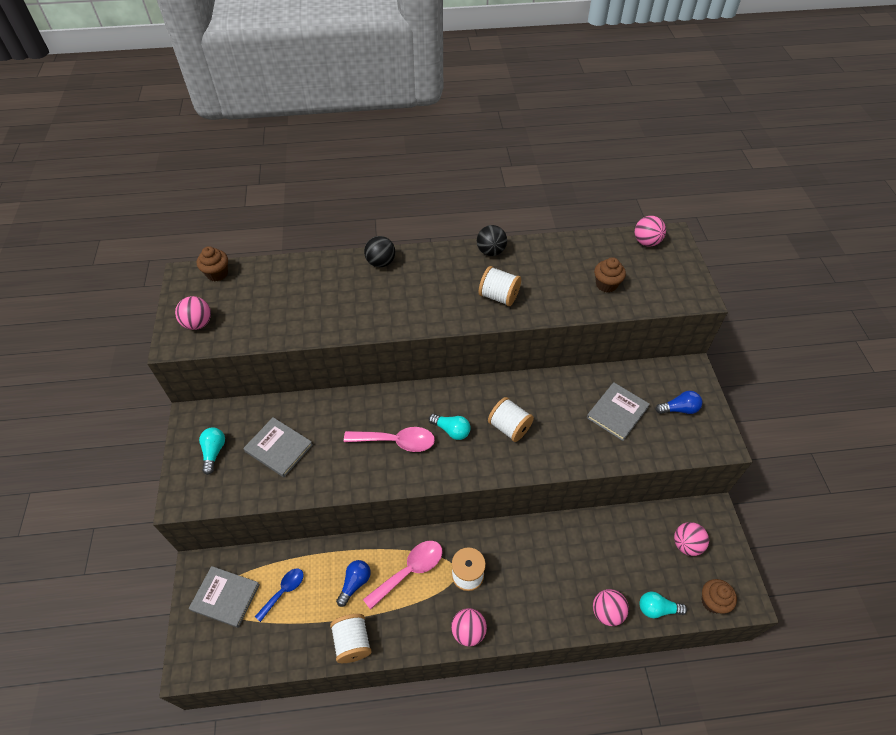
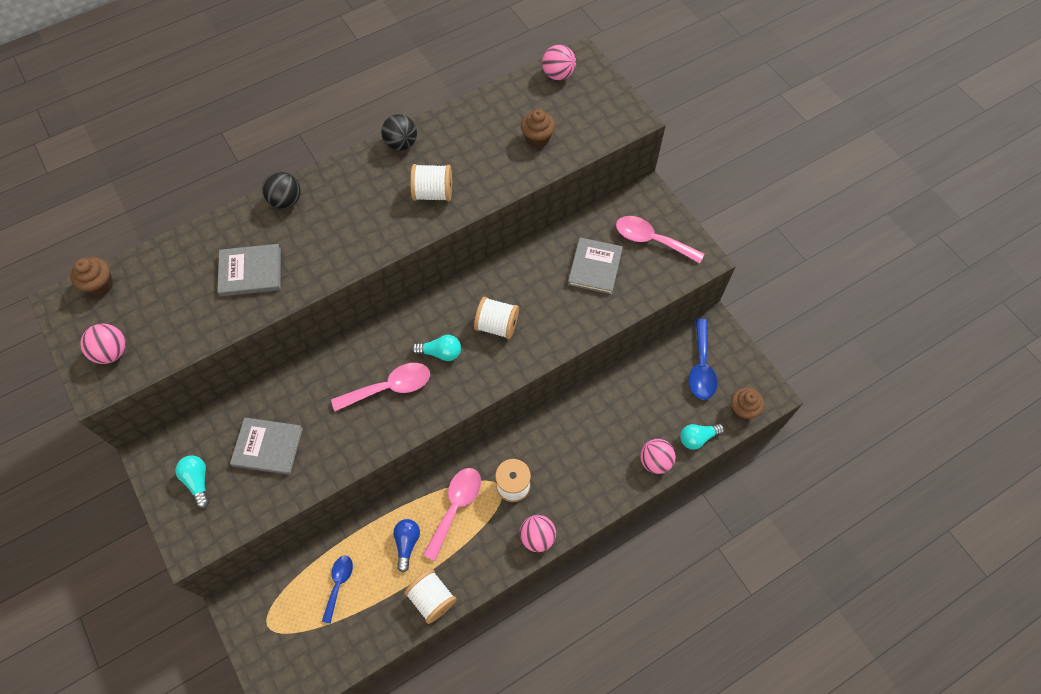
camera: 25 degrees left, 10 degrees up
(225, 597) = (281, 617): grey book -> grey book (250, 272)
(679, 409) = (651, 240): blue light bulb -> pink spoon
(686, 544) = (701, 367): pink ball -> blue spoon

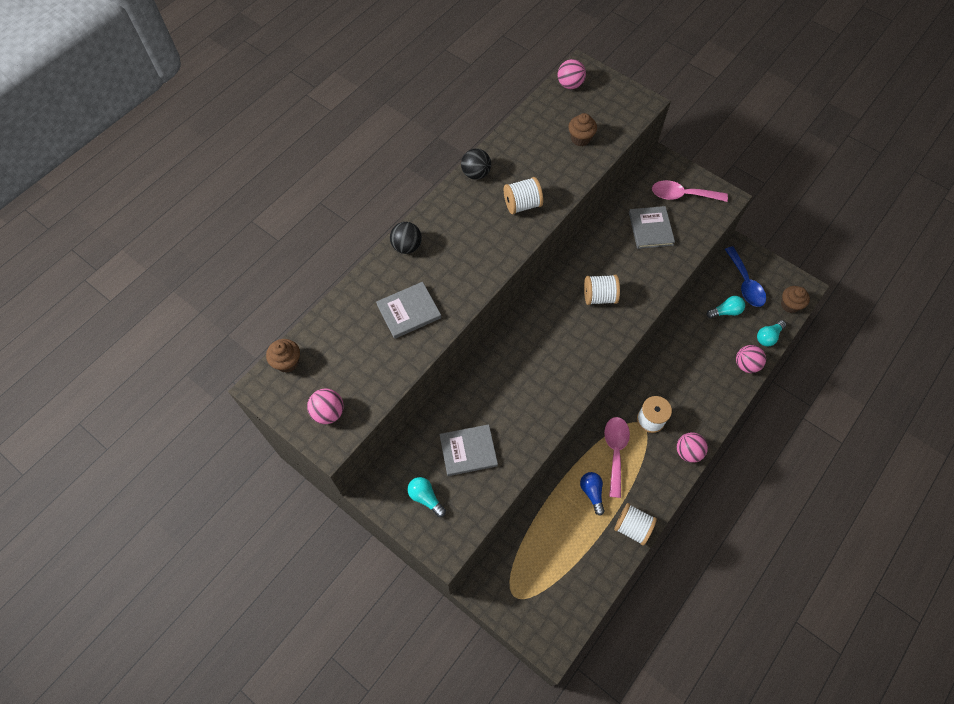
camera: 20 degrees left, 0 degrees up
(338, 584) = (554, 543): blue spoon -> none
(390, 387) = (541, 371): pink spoon -> none
(440, 353) = (567, 332): turquoise light bulb -> turquoise light bulb (725, 311)

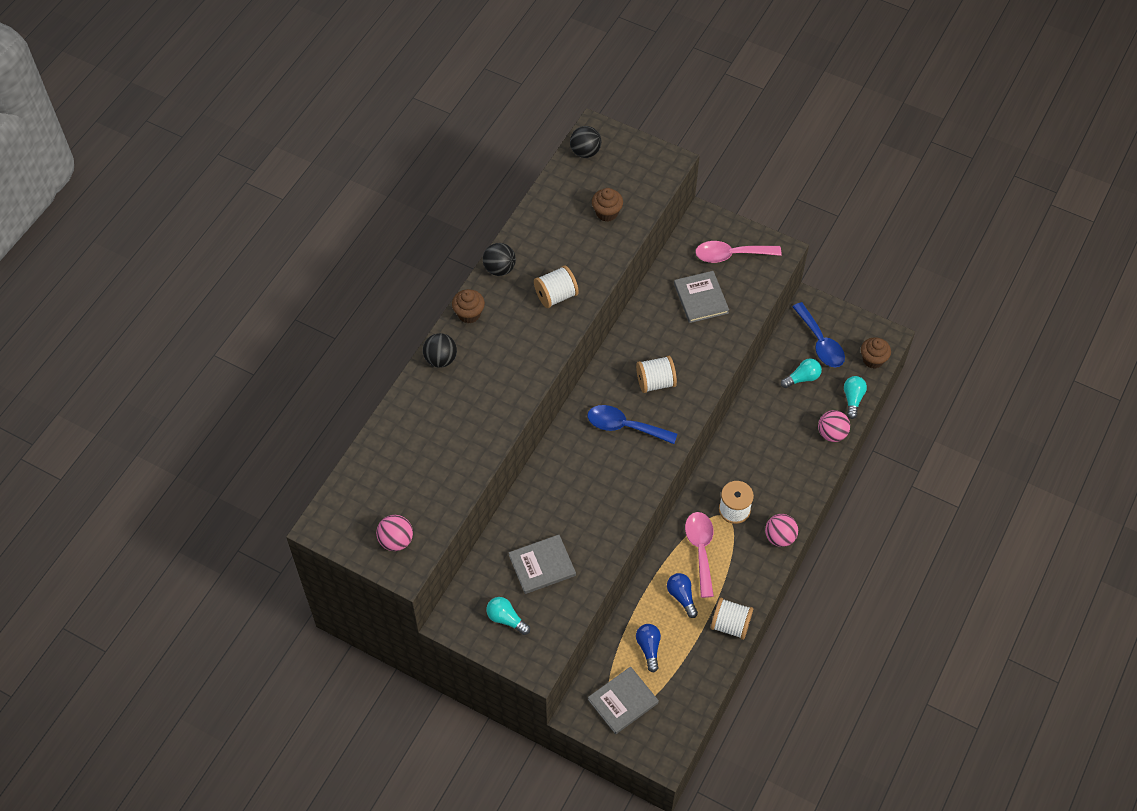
camera: 10 degrees left, 5 degrees down
(287, 362) = (341, 498): brown cupcake -> brown cupcake (469, 314)
(409, 311) = (457, 427): grey book -> grey book (623, 701)
(555, 536) = (649, 648): none -> blue light bulb
(565, 332) = (624, 426): none -> blue spoon
(570, 84) = (585, 152): pink ball -> black ball
(768, 337) = (852, 399): turquoise light bulb -> turquoise light bulb turned 150 degrees clockwise

